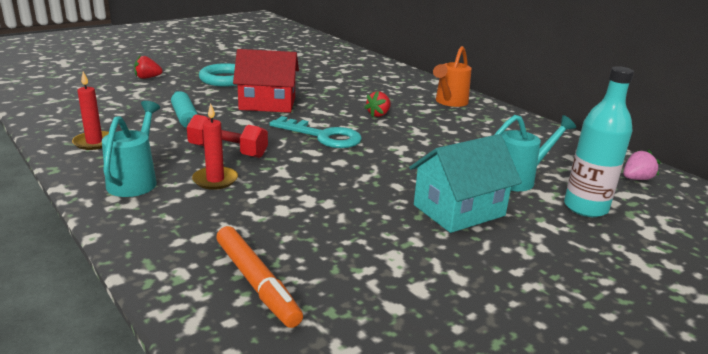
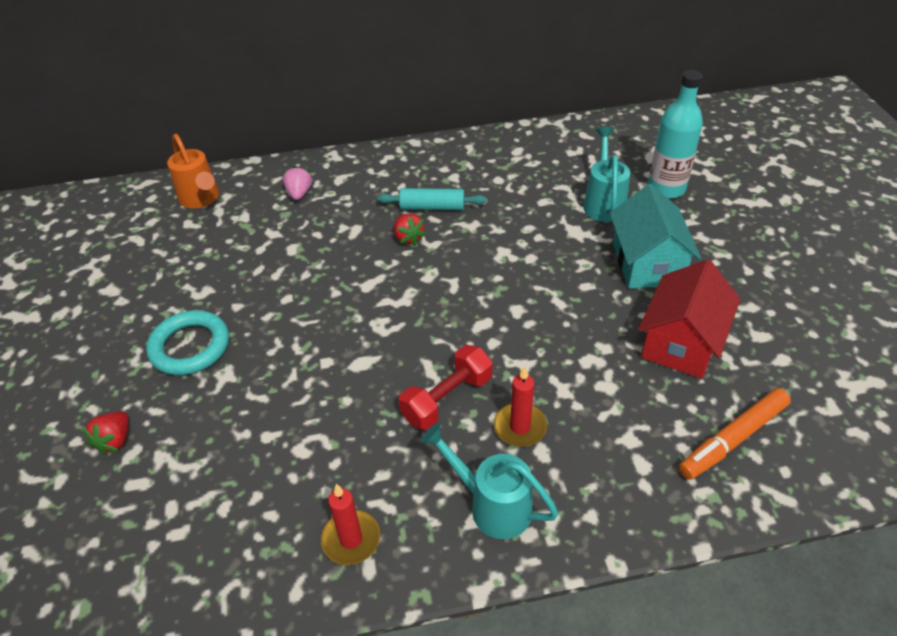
camera: 60 degrees left, 20 degrees up
(185, 118) = (316, 422): turquoise rolling pin -> turquoise rolling pin (432, 207)
(256, 283) = (732, 439): orange marker -> orange marker turned 150 degrees clockwise
(267, 104) = (316, 325): red house -> red house (681, 342)
(322, 136) = (445, 303): turquoise key -> none
(449, 102) = (404, 171): orange watering can -> orange watering can (201, 199)
(636, 179) = (628, 137): pink strawberry -> pink strawberry (299, 193)

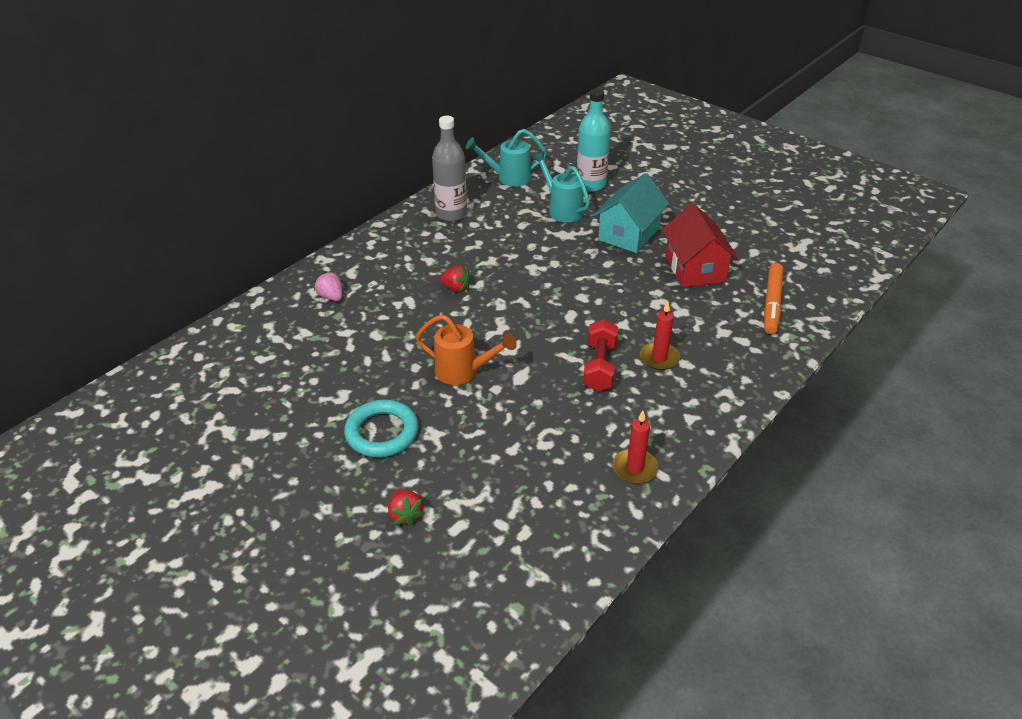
camera: 40 degrees left, 5 degrees down
(201, 199) = (248, 337): orange watering can -> orange watering can (463, 372)
(432, 207) = (448, 261): turquoise rolling pin -> none
(488, 160) = (451, 214): none -> grey bottle
(492, 505) = (691, 404): turquoise watering can -> turquoise watering can (509, 178)
(647, 263) = (629, 234): turquoise house -> turquoise house turned 75 degrees clockwise

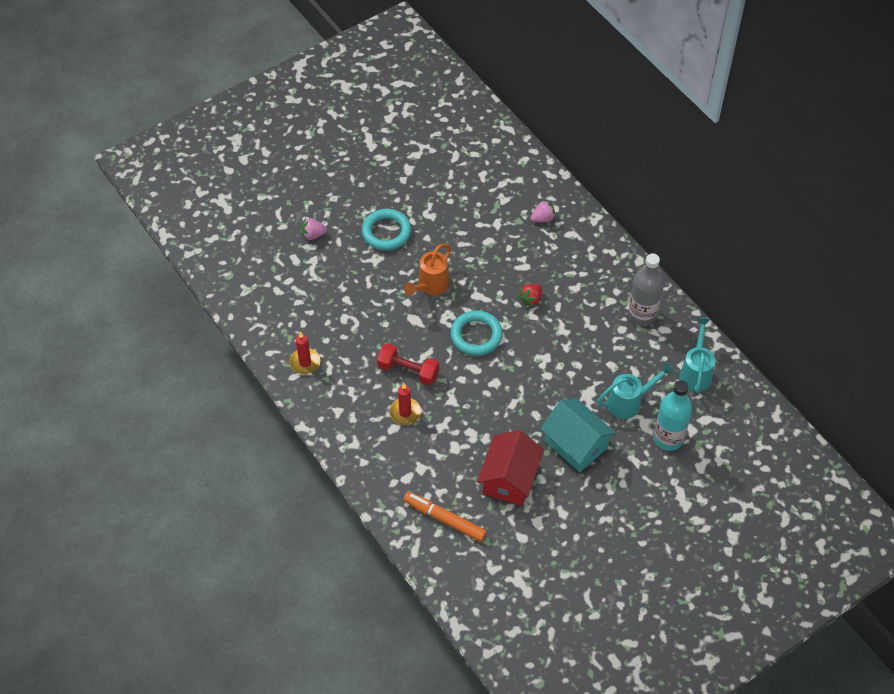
camera: 105 degrees right, 15 degrees up
(405, 515) = (313, 235): red strawberry -> pink strawberry
(524, 321) = (476, 335): none -> turquoise ring
(695, 268) = (509, 479): red house -> red house turned 75 degrees counterclockwise

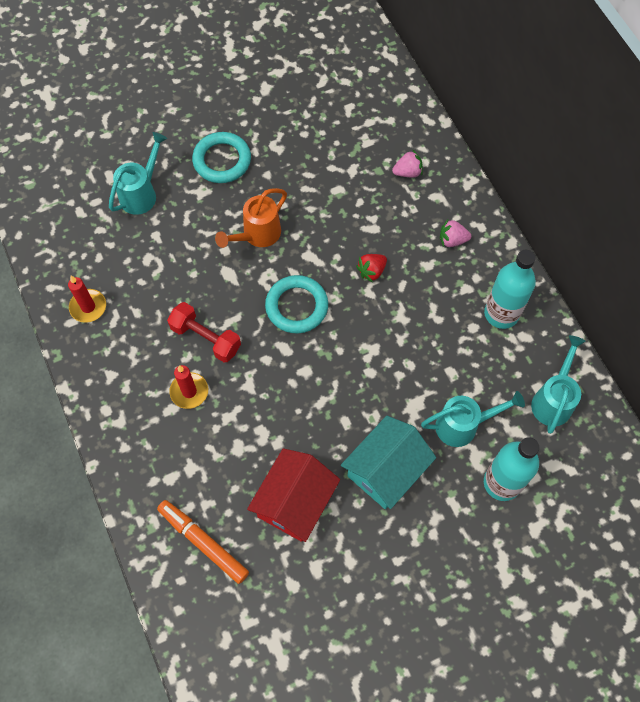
camera: 10 degrees right, 10 degrees up
(313, 235) = (138, 151): pink strawberry -> pink strawberry (452, 240)
(325, 268) = (141, 193): none -> turquoise watering can
(576, 444) = (386, 470): turquoise house -> turquoise house turned 75 degrees clockwise
(642, 315) = (501, 313): grey bottle -> turquoise bottle

